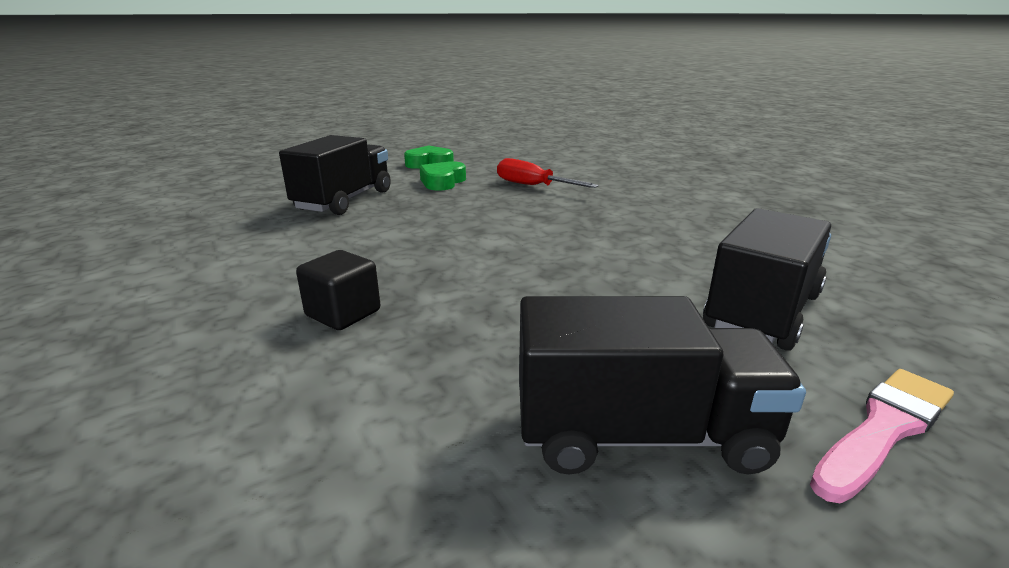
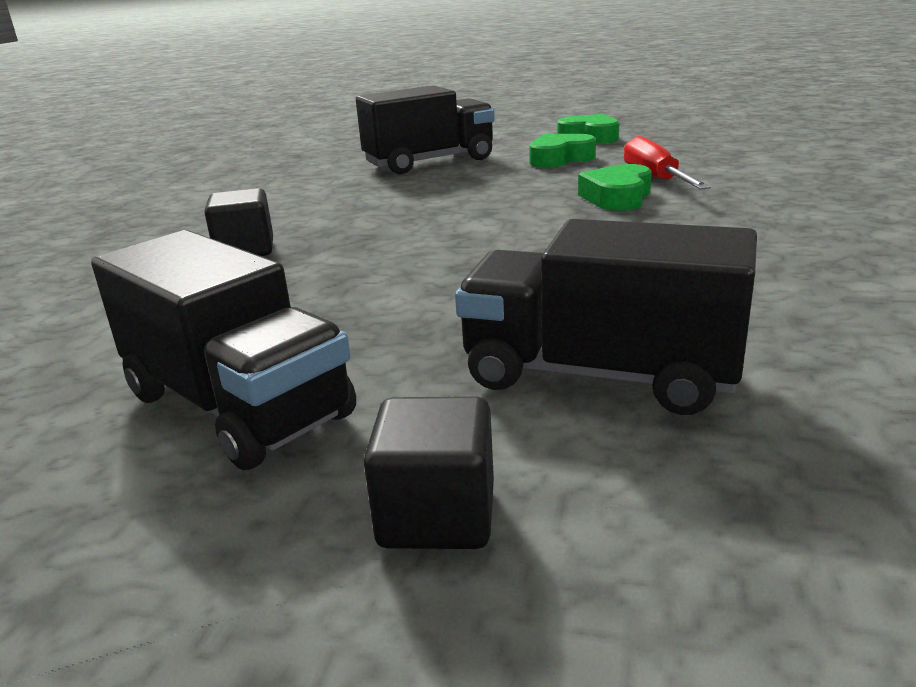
camera: 45 degrees right, 0 degrees up
(537, 202) = (617, 197): none -> green heart
(762, 312) = (600, 374): black truck -> black truck turned 150 degrees counterclockwise
(883, 429) = (437, 515): pink brush -> black cube

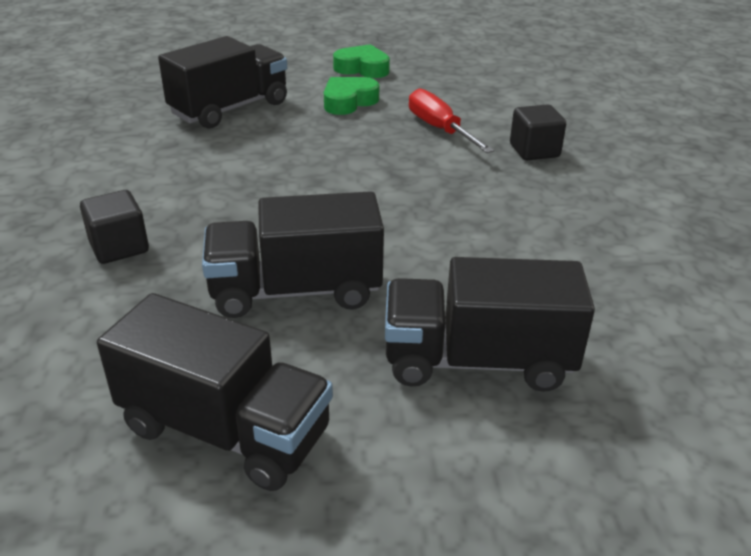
camera: 20 degrees left, 10 degrees up
(405, 294) = (296, 291): none -> black truck
(437, 515) = (423, 502): black cube -> black cube (534, 151)
(617, 197) = (417, 155): green heart -> none

